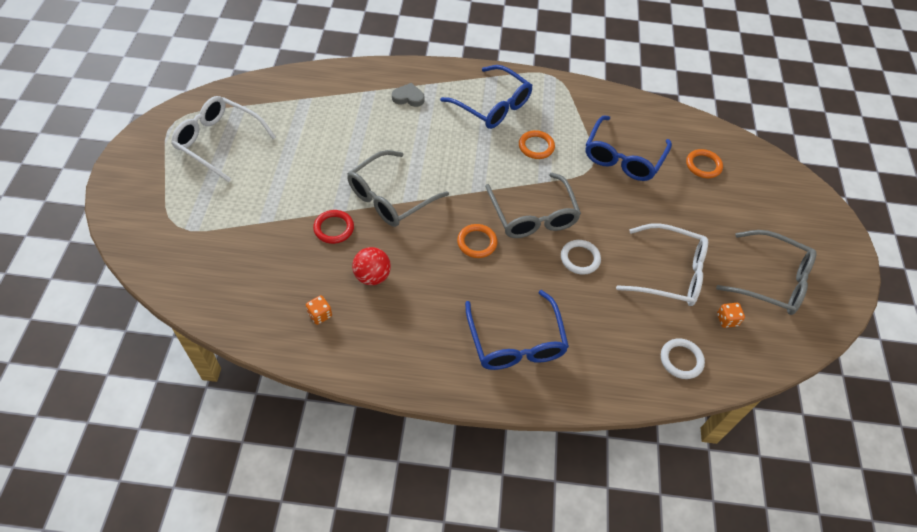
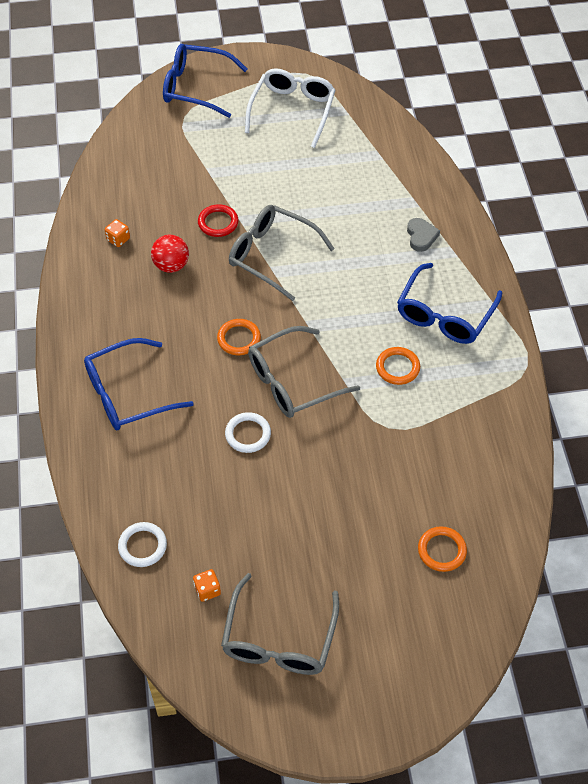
camera: 80 degrees right, 0 degrees up
(623, 157) = (418, 459): blue glasses -> blue glasses (196, 87)
(669, 273) = (255, 525): white glasses -> none

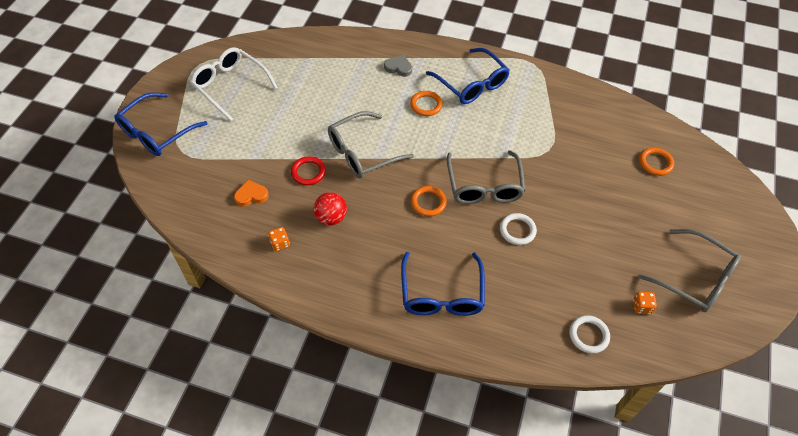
camera: 65 degrees left, 0 degrees up
(162, 192) = (251, 195): none -> orange heart
(397, 367) = (502, 125): orange ring -> orange ring (426, 105)

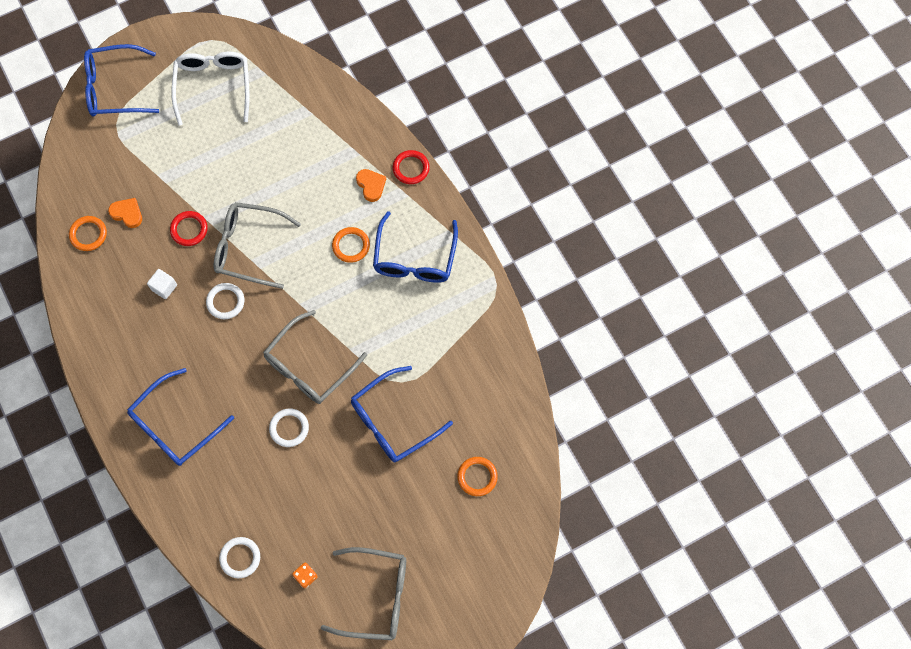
camera: 45 degrees right, 15 degrees up
(280, 243) = (106, 276): orange dice -> none
(331, 218) = (164, 287): red ball -> white cube
(384, 193) = (225, 302): none -> white ring
(398, 67) = (371, 185): grey heart -> orange heart
(411, 44) = (411, 168): none -> red ring
(428, 202) = (249, 340): orange ring -> orange ring (88, 234)
(572, 174) = (393, 421): none -> blue glasses
(694, 278) = (376, 596): grey glasses -> grey glasses turned 75 degrees counterclockwise

